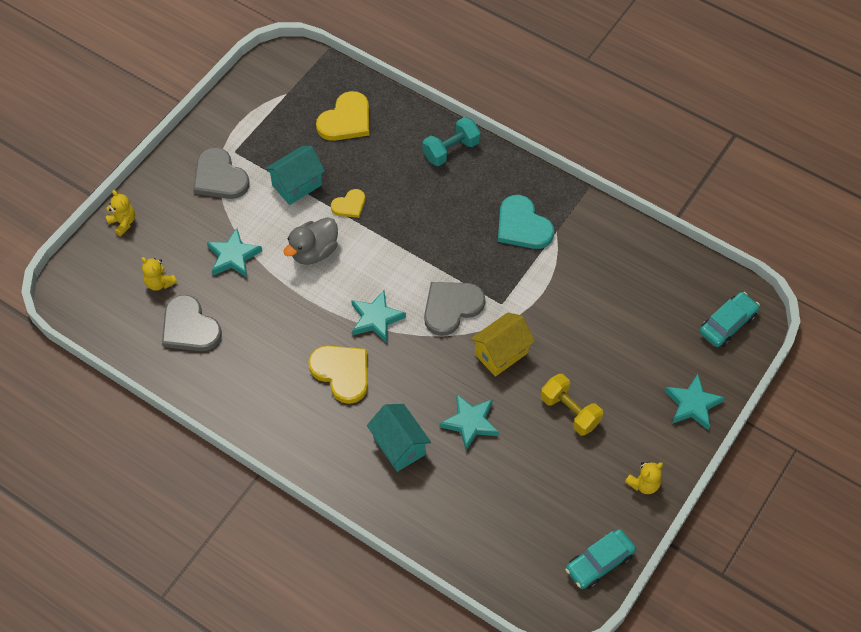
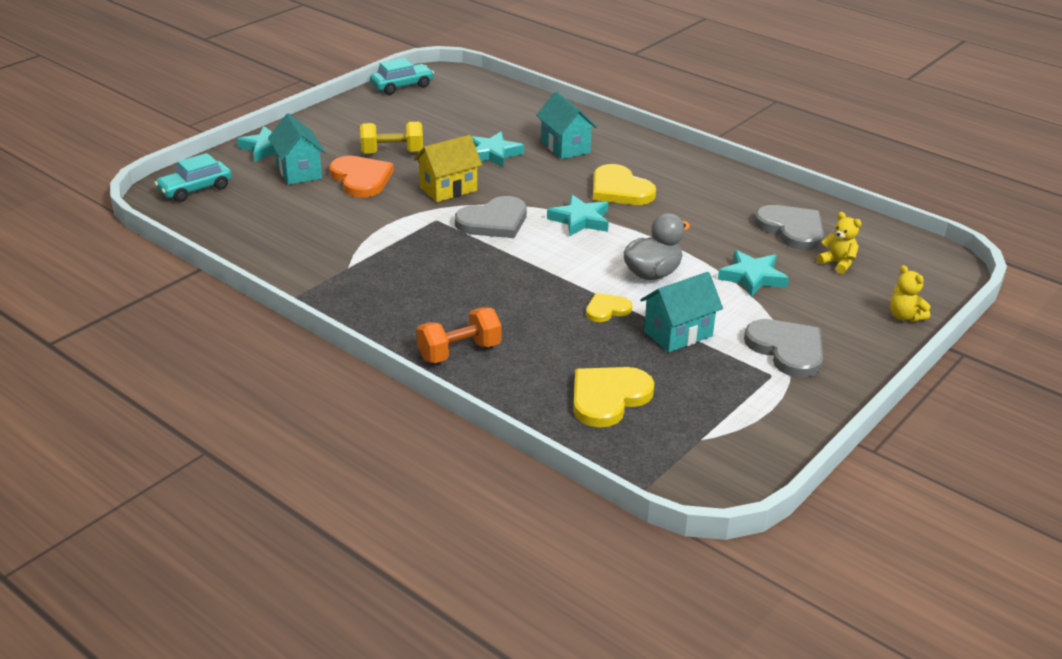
camera: 175 degrees left, 25 degrees down
(451, 150) = (459, 352): turquoise dumbbell -> orange dumbbell
(522, 226) = (388, 275): turquoise heart -> none
(570, 411) = (392, 153): yellow dumbbell -> yellow dumbbell turned 60 degrees counterclockwise
(585, 360) = (361, 179): none -> orange heart
(643, 484) = (343, 115): yellow teddy bear -> none
(647, 366) = (299, 171): none -> turquoise house

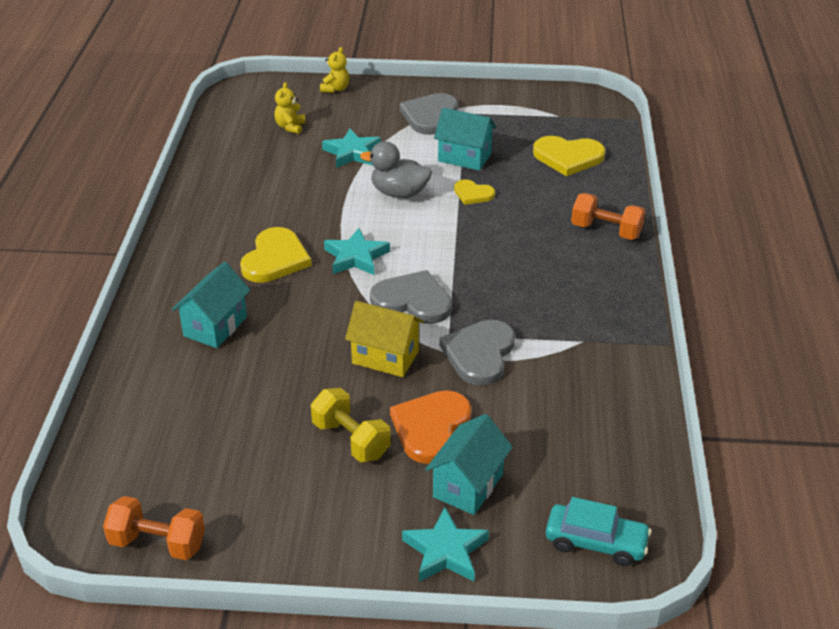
camera: 125 degrees left, 5 degrees up
(402, 86) = (158, 543): turquoise car -> orange dumbbell
(493, 154) = (279, 366): turquoise star -> none
(792, 229) = (256, 158): grey heart -> grey heart (479, 354)

